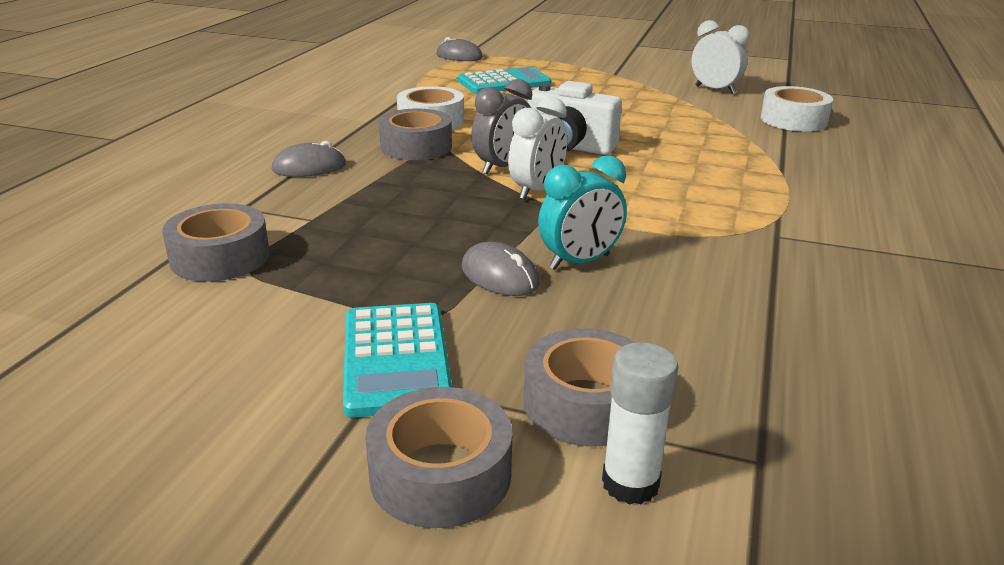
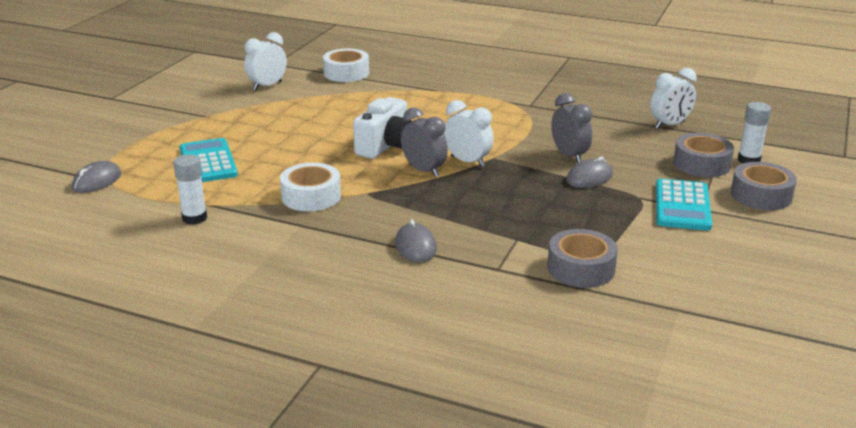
camera: 85 degrees left, 0 degrees up
(388, 87) = (194, 218): none -> white glue stick
(396, 359) = (682, 206): turquoise calculator -> turquoise calculator turned 105 degrees clockwise
(416, 146) = (374, 202): grey tape -> none
(579, 262) = (569, 156): turquoise clock -> grey clock
(781, 380) = (669, 125): none -> white clock

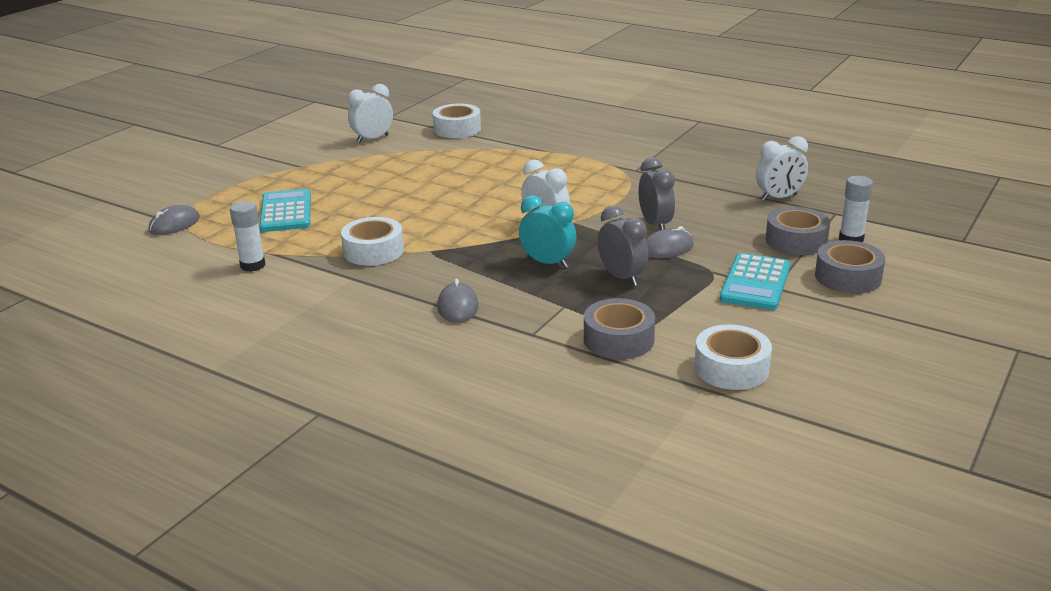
camera: 10 degrees right, 0 degrees up
(386, 146) = (468, 205): white camera -> none
(424, 171) = (496, 232): grey clock -> grey clock (622, 277)
(484, 198) = (547, 263): none -> turquoise clock
(695, 288) = (731, 368): none -> white tape

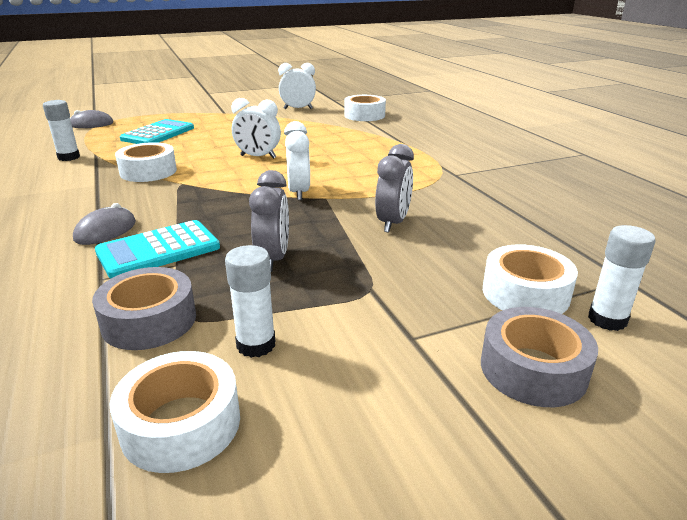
camera: 35 degrees right, 0 degrees up
(547, 263) = (239, 222): turquoise clock -> none
(667, 248) = (365, 248): grey mouse -> none
(702, 324) = (256, 345): none -> white glue stick
(755, 283) = (396, 323): turquoise calculator -> turquoise calculator (158, 250)
(779, 198) = (572, 240): white clock -> white clock (258, 157)
(796, 241) = (525, 293): grey tape -> white tape

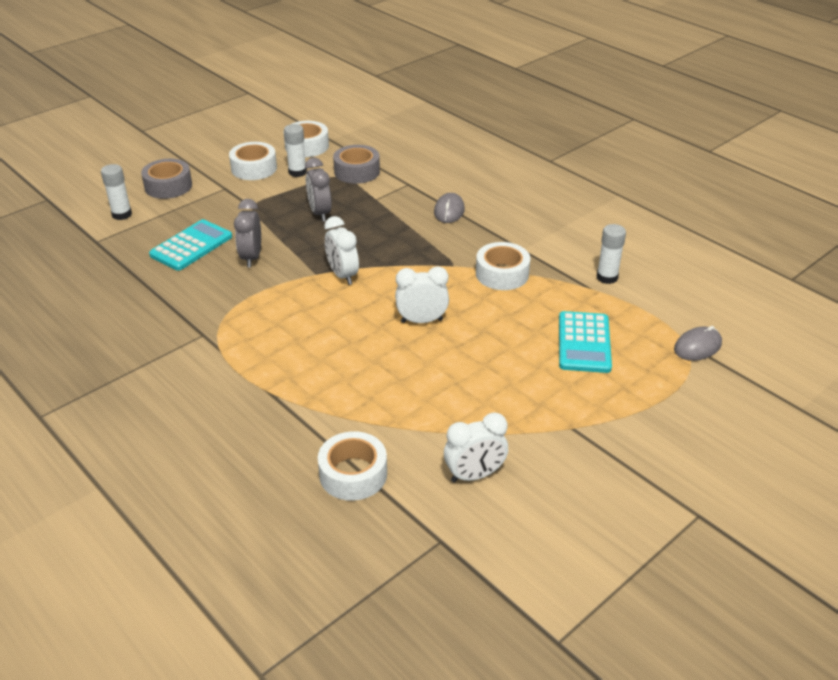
camera: 160 degrees right, 10 degrees up
(158, 250) = (397, 205): turquoise calculator -> turquoise calculator (191, 246)
(525, 293) = (162, 221): white tape -> white tape (254, 168)

